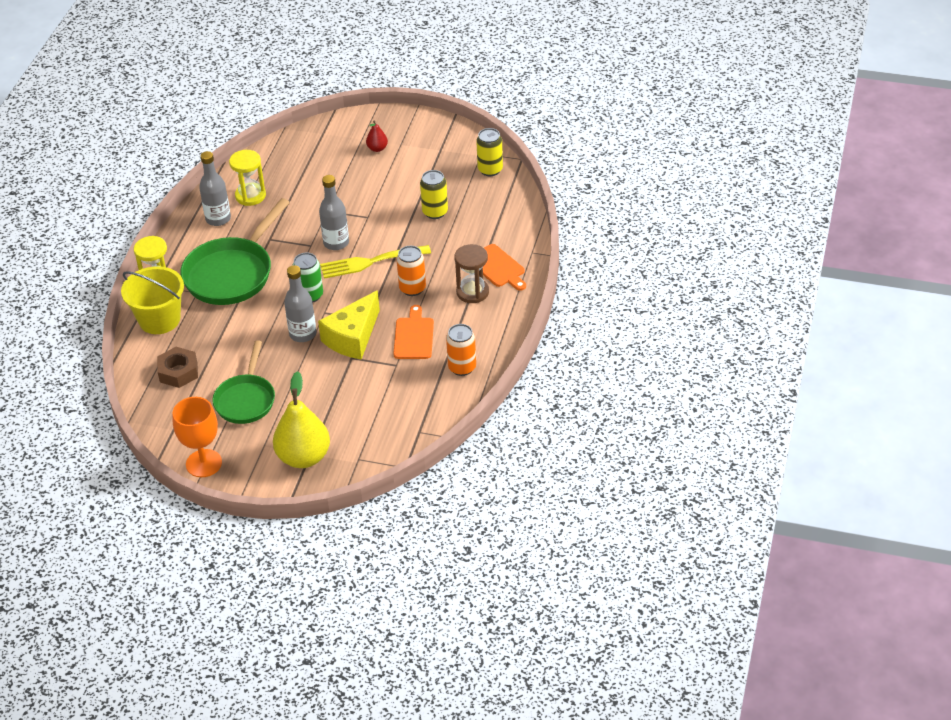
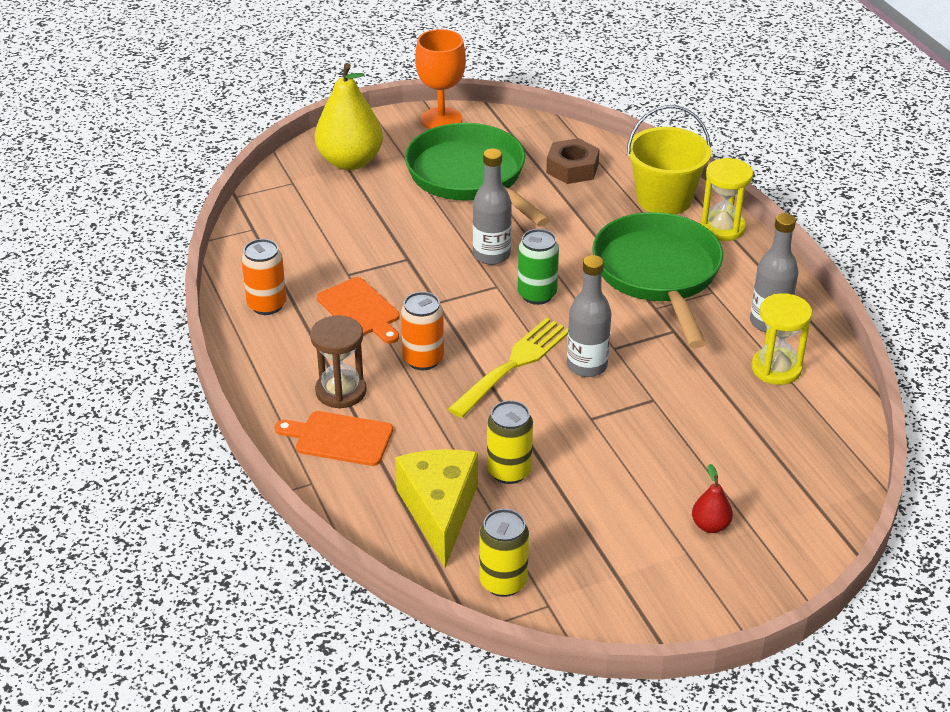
camera: 140 degrees right, 5 degrees down
(246, 400) = (470, 177): green pan -> green pan, size x1.55
(353, 337) = (430, 277): yellow cheese -> yellow cheese (439, 511)

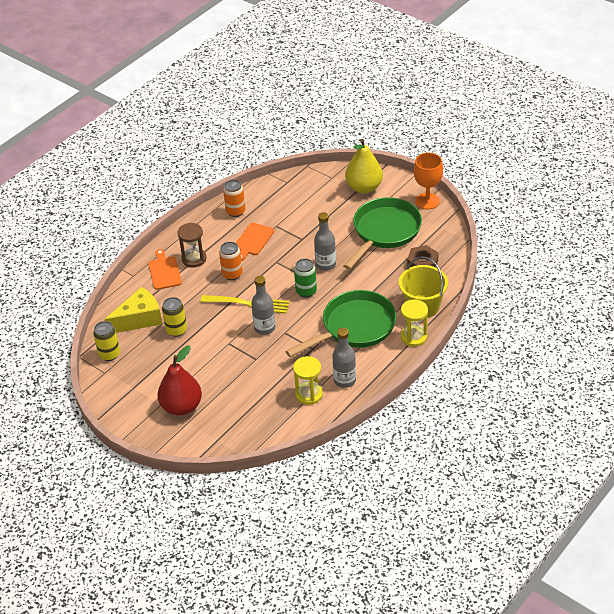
camera: 65 degrees right, 5 degrees up
(710, 525) = (181, 407): red pear -> red pear, size x2.19

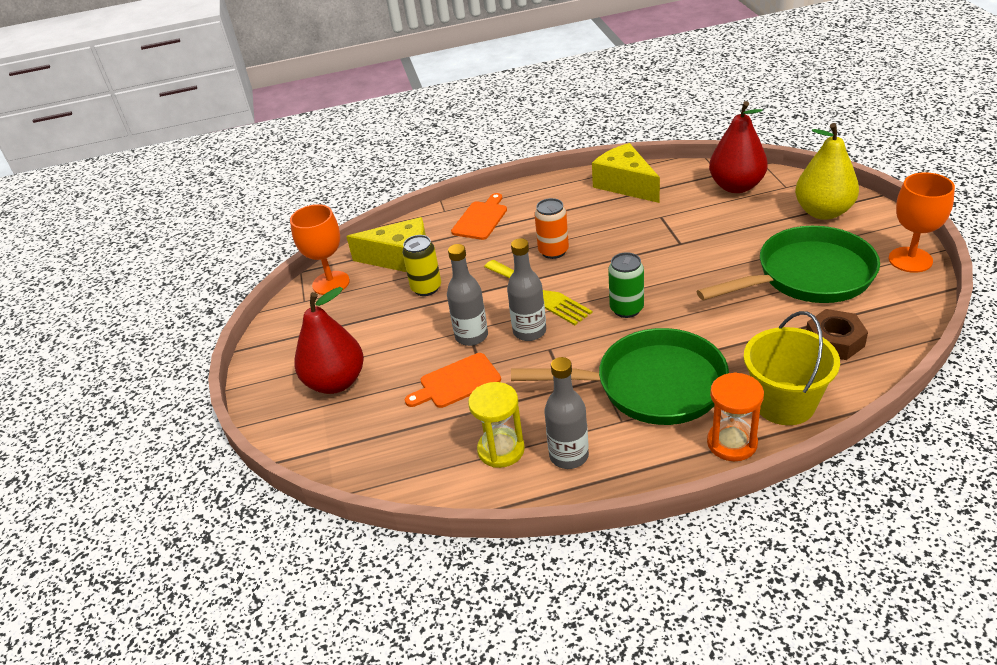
camera: 40 degrees right, 5 degrees down
(109, 354) = (331, 283): yellow can -> orange goblet
(194, 259) = (526, 218): brown hourglass -> none
(235, 211) = (625, 185): orange can -> yellow cheese
(253, 240) = (615, 223): orange cutting board -> orange cutting board (456, 382)
(303, 188) = (736, 186): none -> red pear
(325, 264) = (684, 286): grey bottle -> grey bottle (471, 336)
(414, 337) = (732, 443): yellow hourglass -> orange hourglass

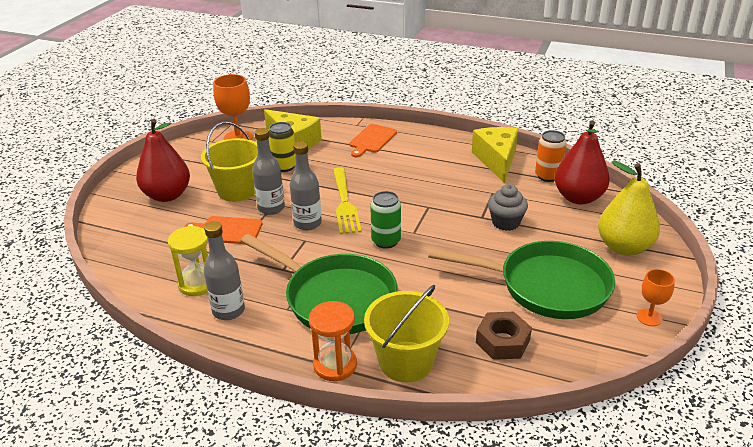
camera: 30 degrees right, 5 degrees down
(409, 337) = (237, 190): none -> yellow bucket
(481, 219) = (372, 140): orange cutting board -> orange cutting board turned 150 degrees clockwise
(553, 251) = (389, 181): orange can -> orange can (547, 176)
(706, 238) = (505, 222): none -> grey cupcake
(910, 260) = (649, 317): orange goblet -> orange goblet, size x0.59

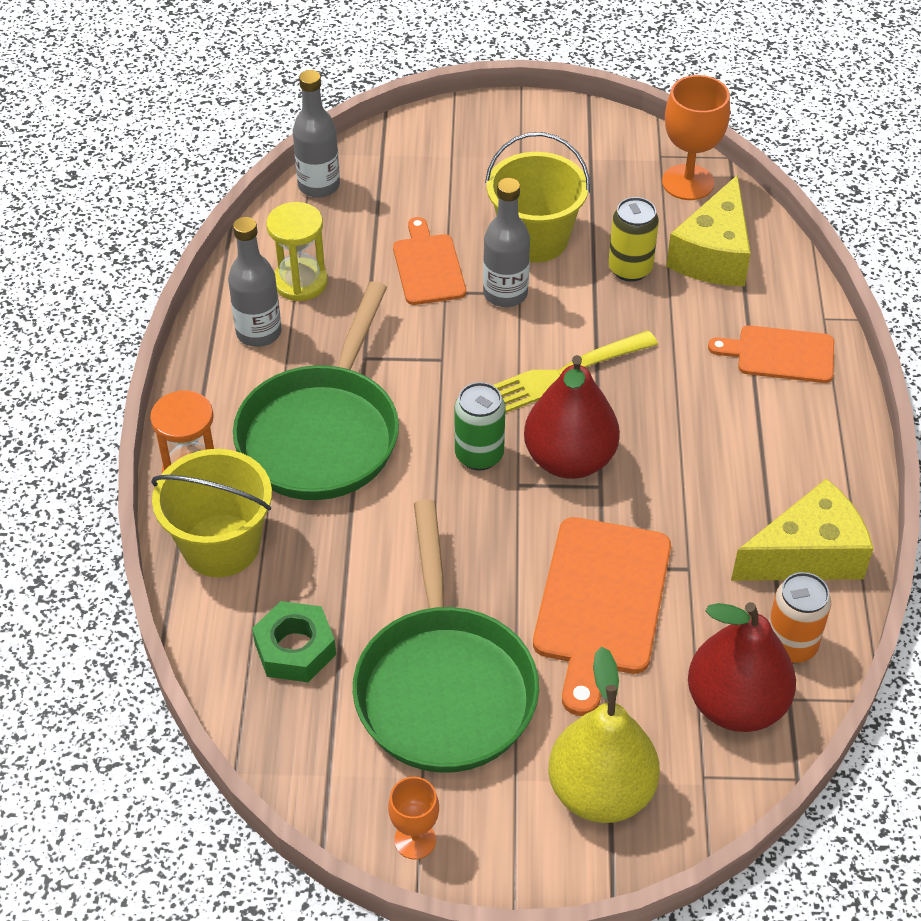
camera: 70 degrees right, 15 degrees up
(167, 195) = (485, 169): red pear -> red pear (569, 459)
(307, 223) = (485, 348): grey bottle -> grey bottle (319, 186)
(502, 341) = (295, 649): brown nut -> green nut
(505, 222) = (601, 603): grey cupcake -> orange cutting board

